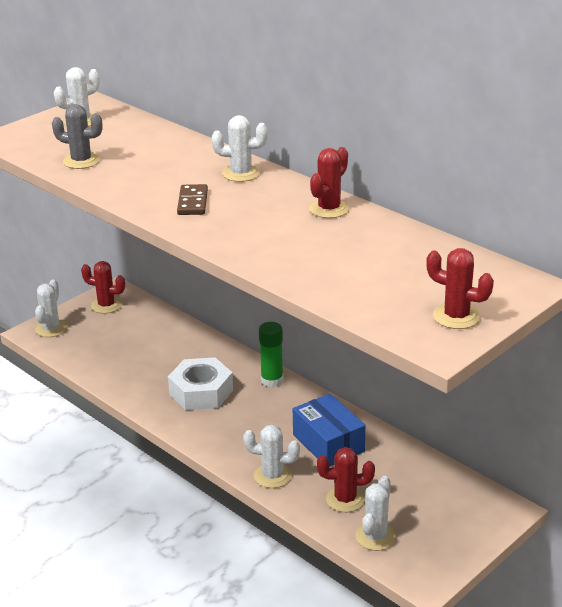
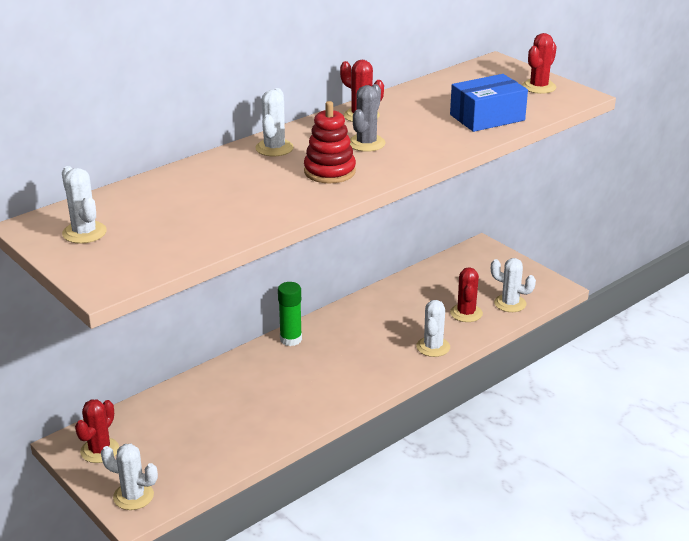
camera: 85 degrees left, 0 degrees up
(81, 161) = (204, 230): grey cactus -> grey cactus (366, 143)
(192, 202) = (329, 171): brown domino -> red stacking toy
(201, 392) = (298, 383): white nut -> none
(328, 443) = (392, 315): blue box -> blue box (487, 117)

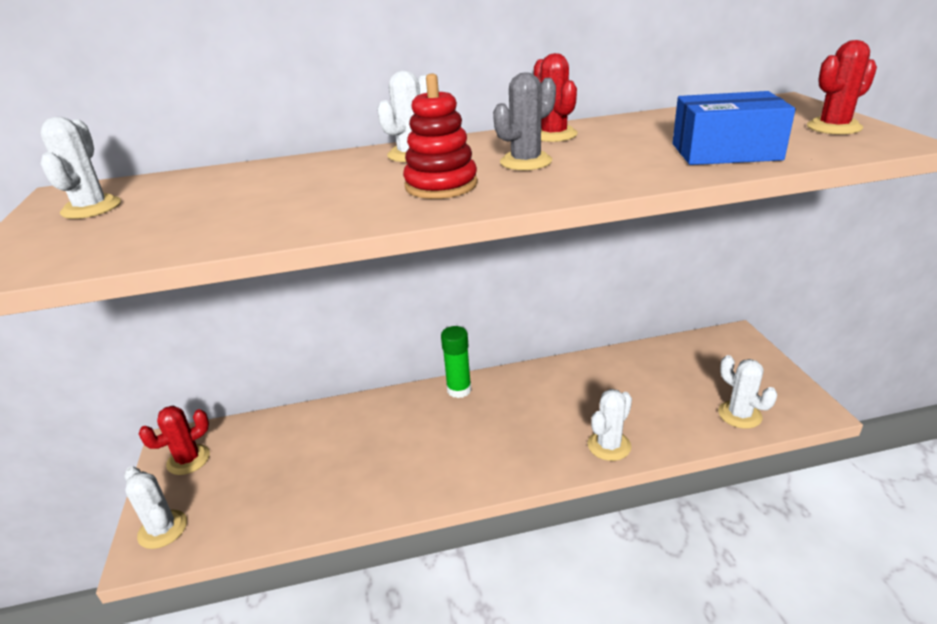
camera: 30 degrees right, 0 degrees up
(466, 313) = (675, 412): red cactus -> none

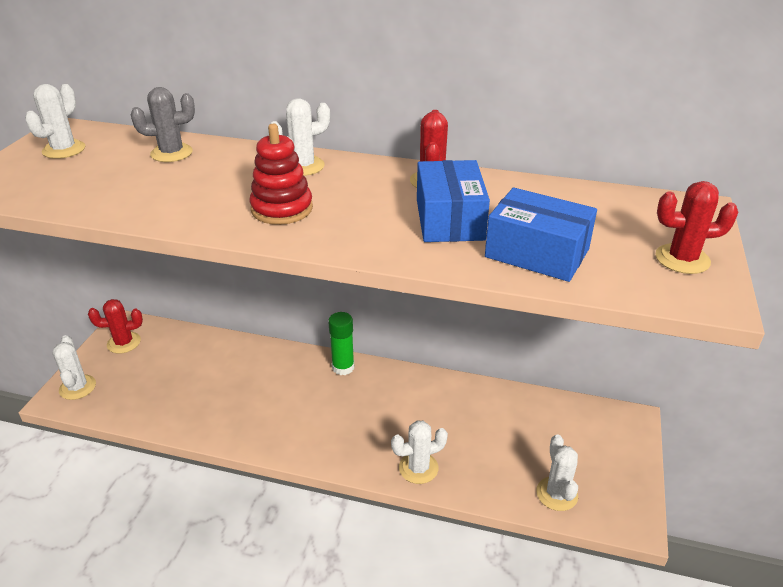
camera: 25 degrees right, 5 degrees up
(526, 162) = (370, 205): grey cactus -> grey cactus (171, 153)
(614, 152) = (449, 219): none -> blue box

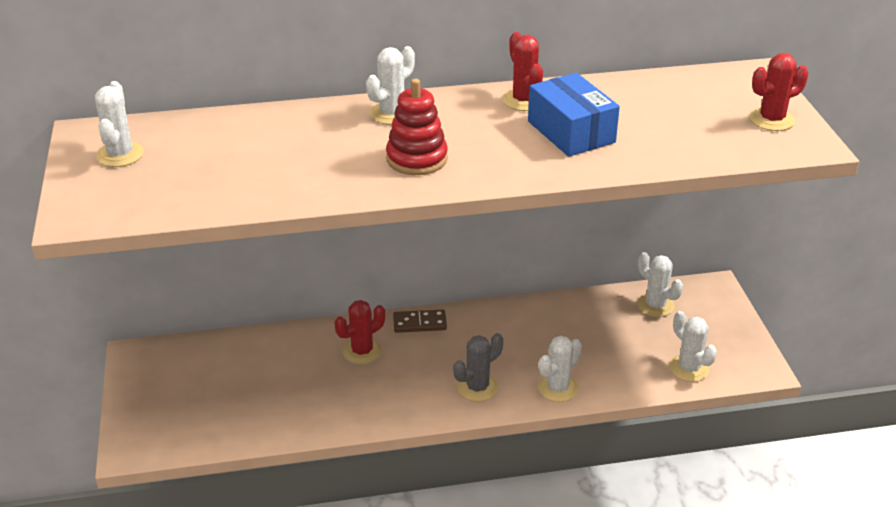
camera: 25 degrees left, 0 degrees up
(77, 387) = (143, 432): white cactus -> white cactus (655, 305)
(124, 343) = (154, 372): red cactus -> red cactus (362, 351)
(171, 153) = (244, 131): grey cactus -> grey cactus (477, 387)
(343, 367) = (419, 323): green glue stick -> brown domino
(537, 253) = (663, 142): blue box -> none

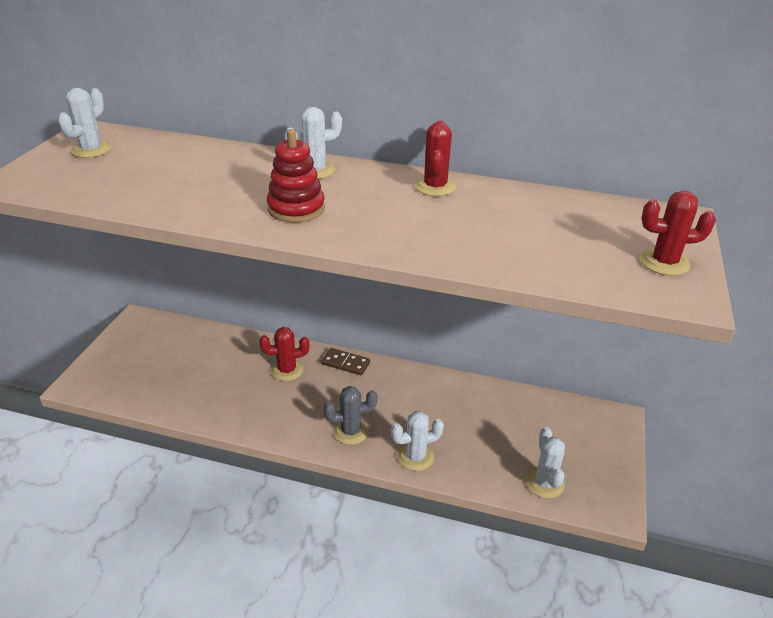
camera: 25 degrees right, 0 degrees up
(571, 132) = (451, 222): blue box -> none
(655, 305) = (551, 415): white cactus -> none

